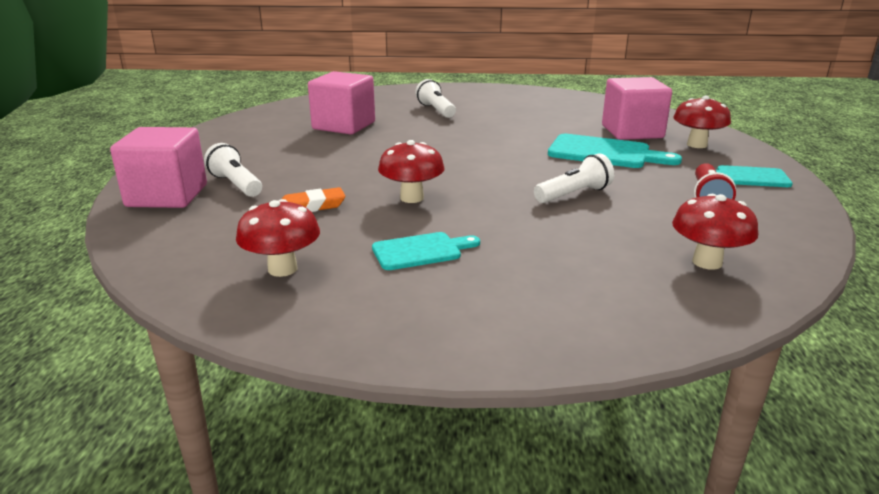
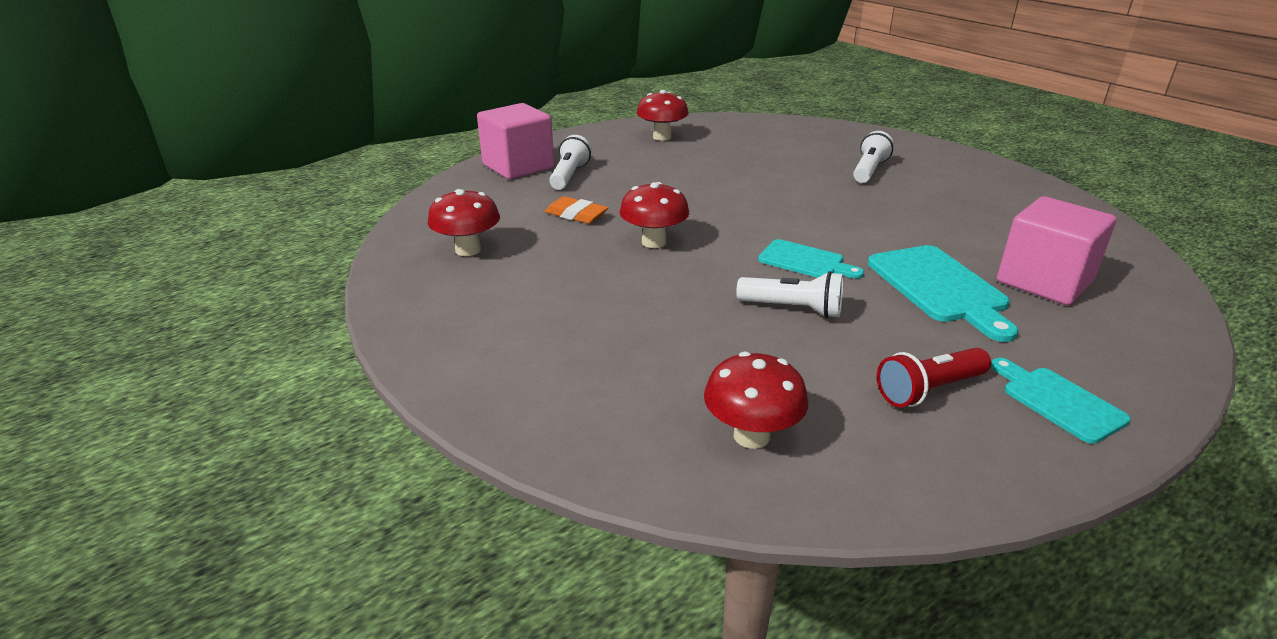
camera: 50 degrees right, 5 degrees up
(344, 126) = (749, 156): pink cube -> none
(421, 251) = (564, 285): turquoise cutting board -> turquoise cutting board (805, 261)
(697, 145) = (1096, 334): red mushroom -> red mushroom (662, 137)

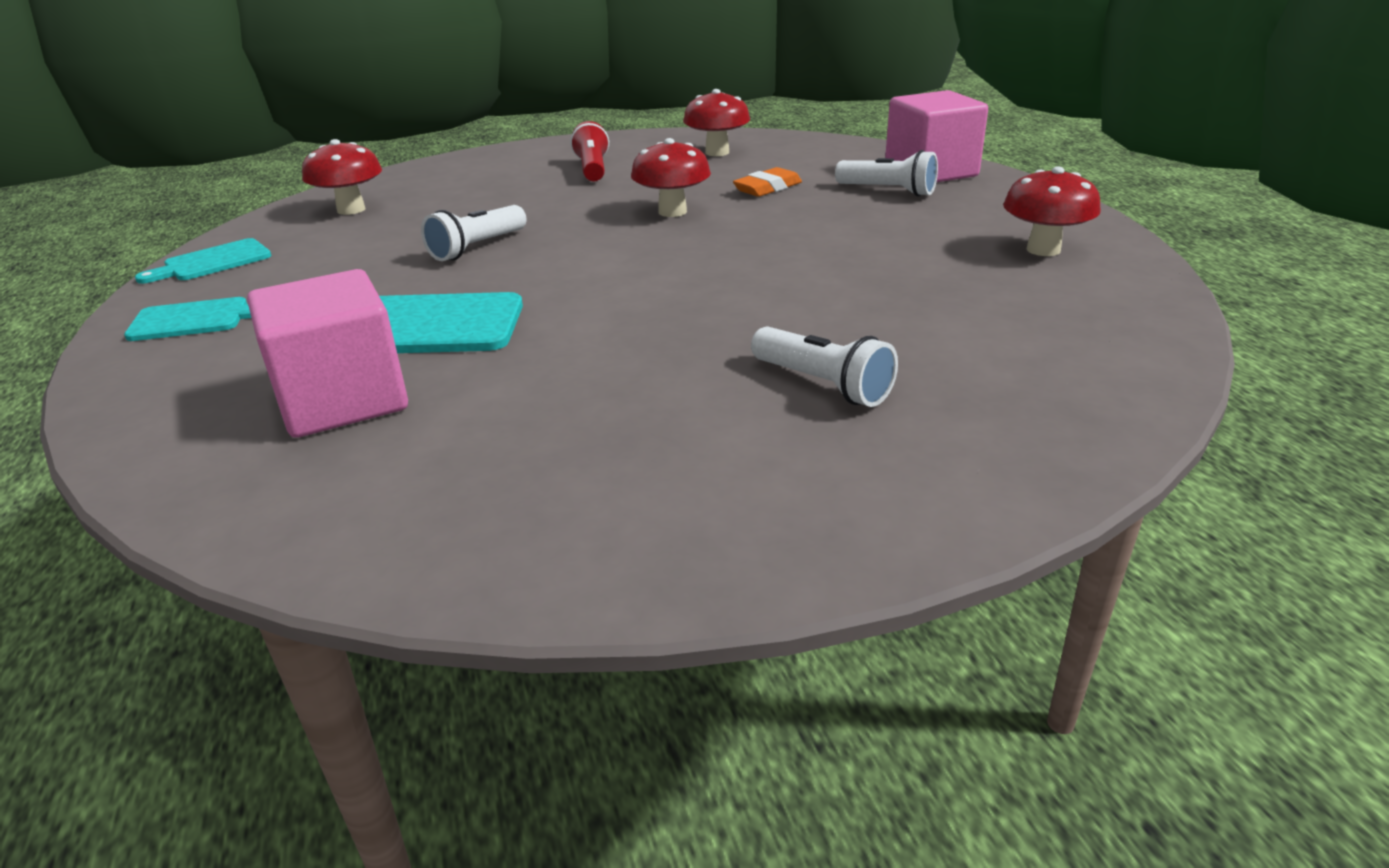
camera: 110 degrees right, 0 degrees up
(805, 261) = (559, 270): turquoise cutting board -> turquoise cutting board (212, 262)
(929, 390) = (296, 273): red flashlight -> red flashlight (592, 169)

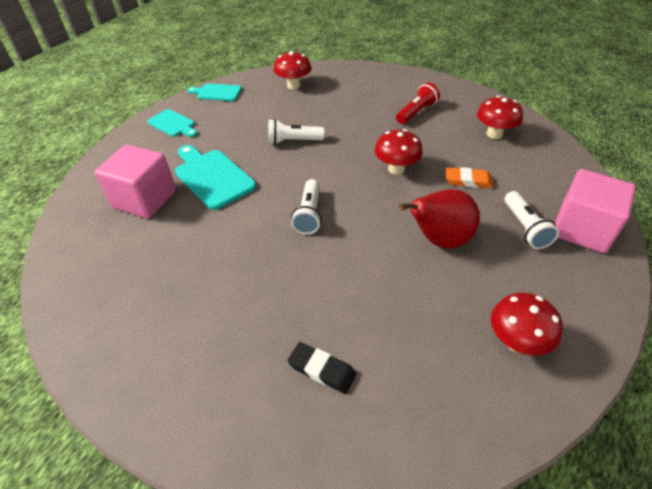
camera: 50 degrees right, 15 degrees up
(823, 385) = (260, 329): white flashlight -> white flashlight (309, 214)
(837, 232) = (439, 240): none -> red pear
(954, 364) = (322, 370): none -> black eraser

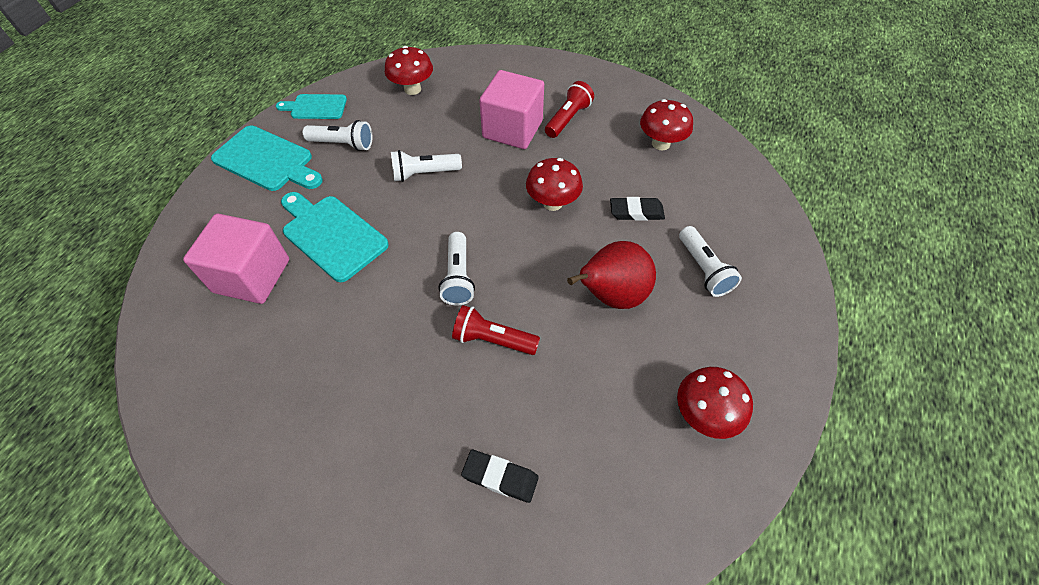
camera: 10 degrees left, 10 degrees up
(173, 124) = (266, 160): turquoise cutting board -> turquoise cutting board, size x1.60
(233, 117) = (343, 144): none -> white flashlight
(331, 262) = (493, 339): none -> red flashlight
(468, 181) = (636, 212): orange eraser -> black eraser
(582, 229) = (764, 265): pink cube -> pink cube (512, 129)

